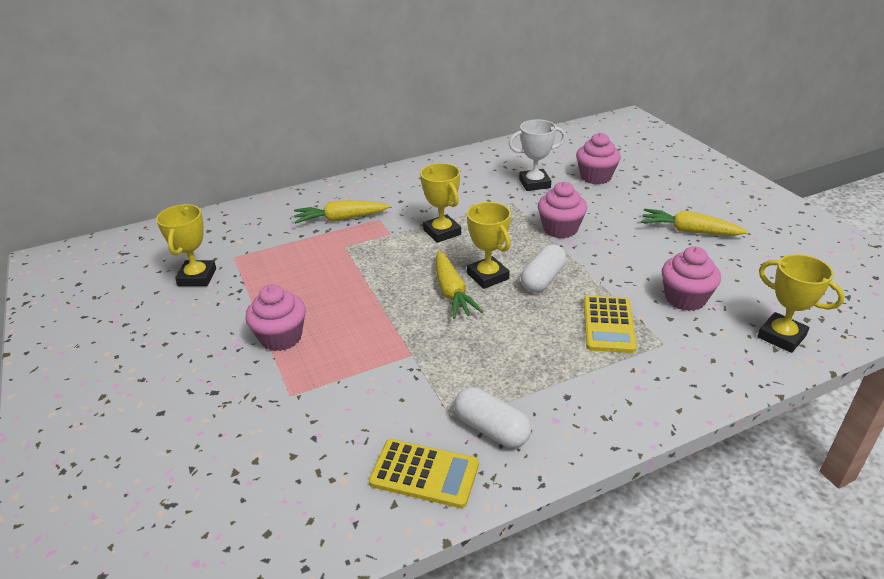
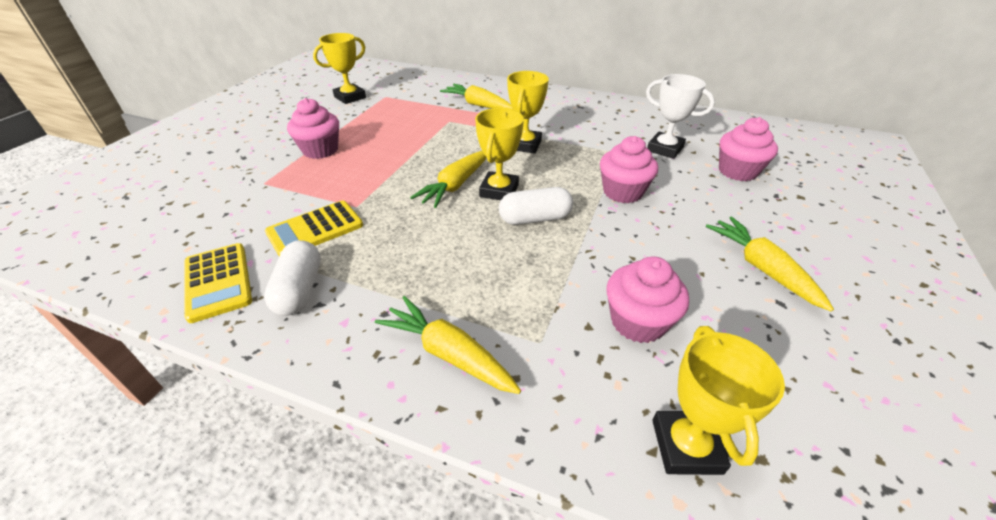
camera: 45 degrees right, 5 degrees up
(608, 324) = (521, 288): yellow calculator -> yellow calculator (315, 229)
(637, 385) = (449, 353): none -> yellow carrot

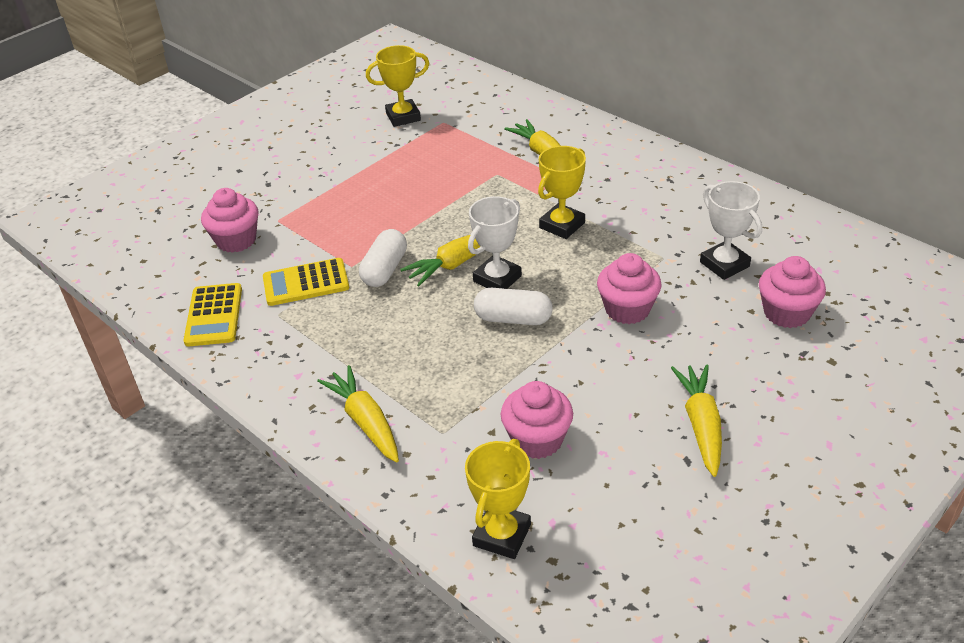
camera: 25 degrees right, 0 degrees up
(299, 290) = (273, 338): white capsule -> white capsule (385, 270)
(320, 150) = (343, 189): pink cupcake -> pink cupcake (236, 240)
(499, 191) = (497, 279): yellow trophy -> white trophy

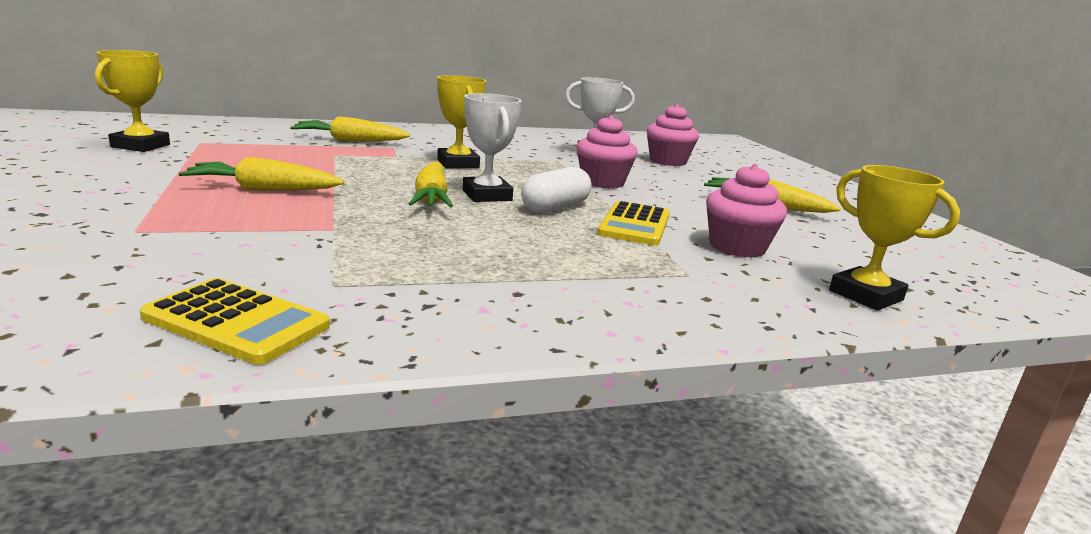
camera: 65 degrees left, 20 degrees down
(236, 240) = (102, 260): pink cupcake -> none
(306, 283) = (307, 254): yellow calculator -> yellow calculator (634, 225)
(365, 421) = (629, 300): yellow carrot -> yellow carrot (263, 190)
(385, 270) = (376, 220): white capsule -> none

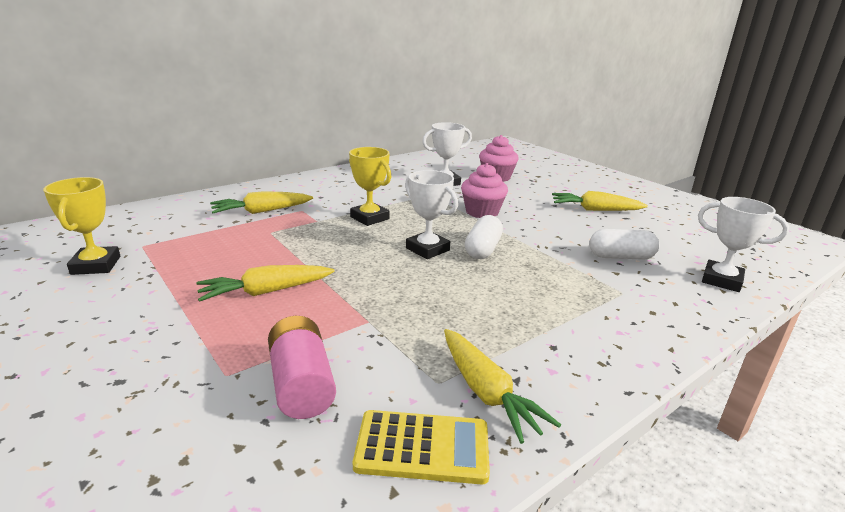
camera: 20 degrees left, 5 degrees up
(192, 252) = (301, 384): none -> pink battery
(431, 198) = (395, 263): yellow carrot -> yellow carrot (486, 392)
(634, 225) = (546, 253): yellow calculator -> none
(737, 247) = (620, 257): pink cupcake -> white capsule
(865, 295) = (721, 280): yellow trophy -> white trophy

